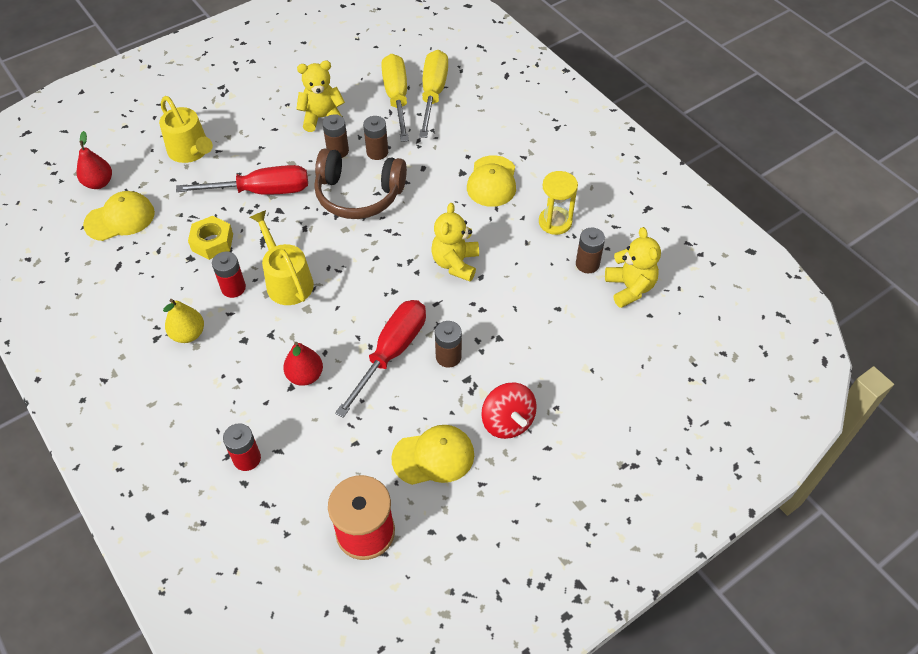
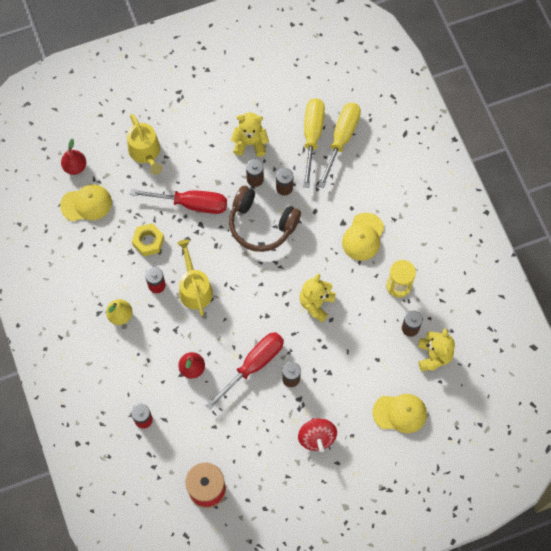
camera: 15 degrees right, 15 degrees up
(433, 456) = (262, 449): yellow cap -> yellow cap (400, 413)

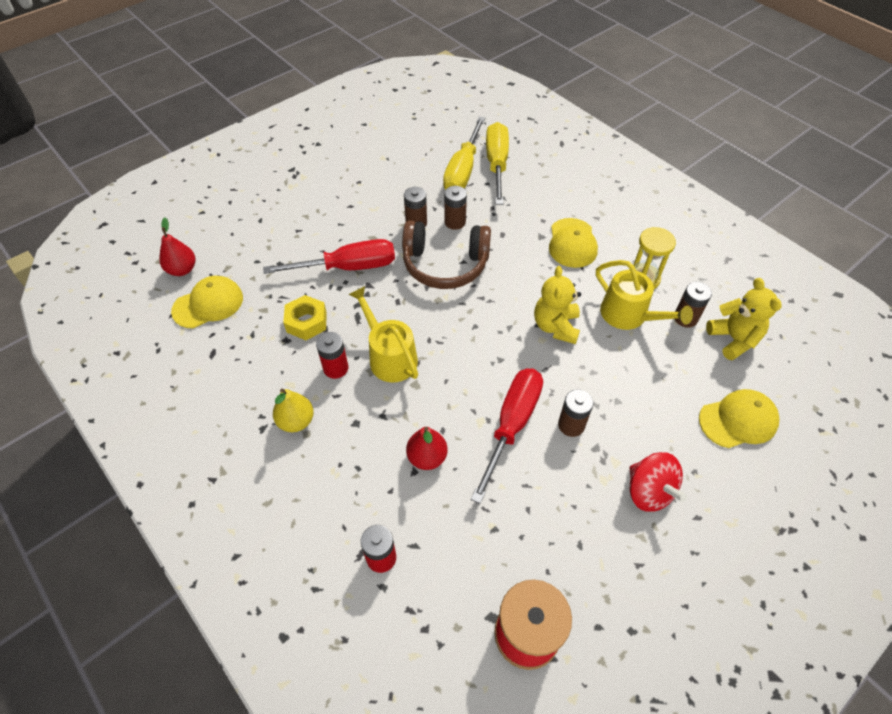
camera: 20 degrees left, 15 degrees down
(146, 152) = (271, 232): yellow watering can -> yellow watering can (628, 315)
(250, 143) = (395, 192): yellow teddy bear -> none
(312, 137) = (463, 170): yellow screwdriver -> yellow screwdriver turned 150 degrees counterclockwise

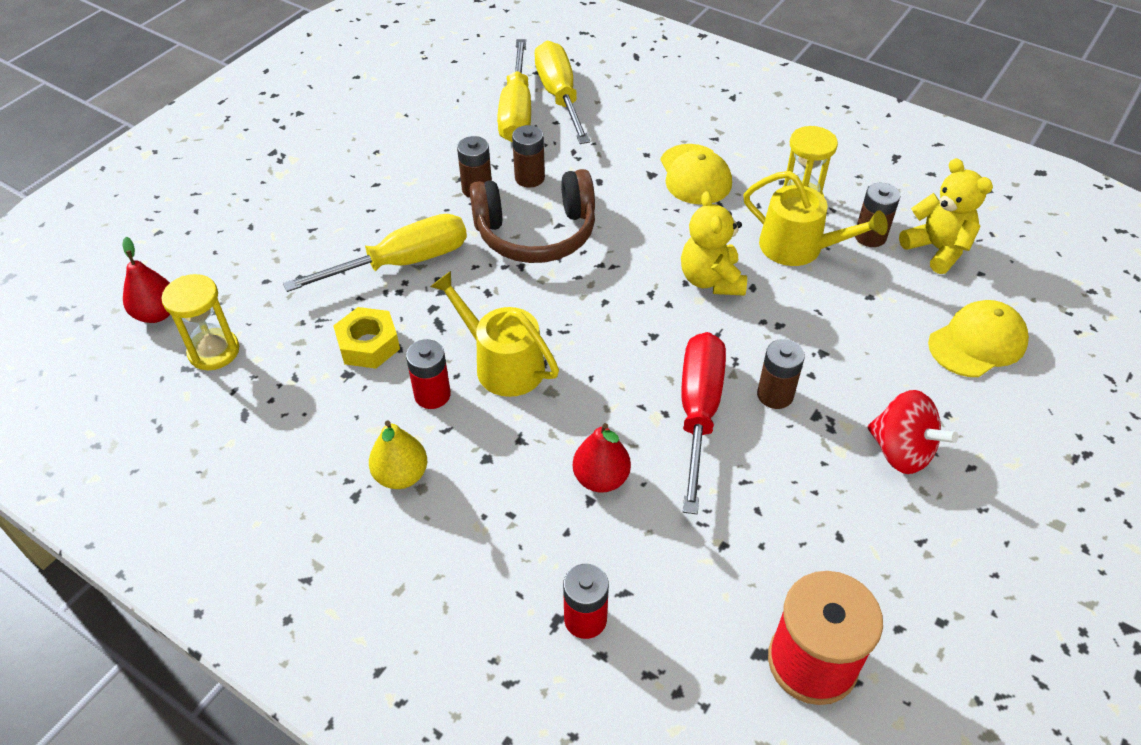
camera: 15 degrees left, 5 degrees down
(208, 304) = (214, 351): yellow cap -> yellow hourglass
(347, 267) = (401, 263): red screwdriver -> yellow screwdriver

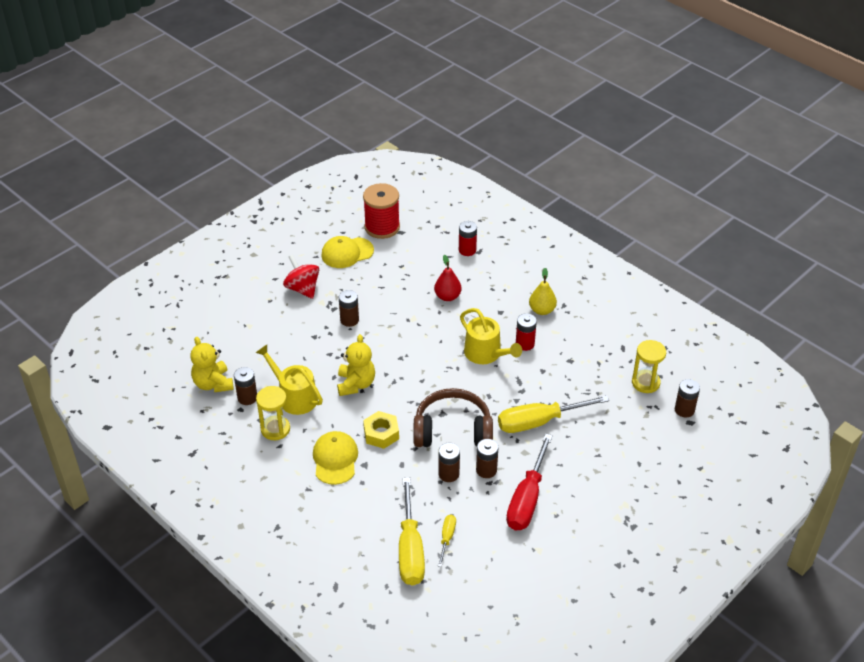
camera: 170 degrees left, 5 degrees down
(157, 314) = (684, 410): red pear -> brown battery
(368, 345) = (559, 374): yellow nut -> yellow nut (381, 434)
(517, 111) = (447, 538): yellow screwdriver -> yellow screwdriver, size x0.49
(698, 413) = (391, 317): red screwdriver -> red screwdriver (527, 498)
(977, 342) = (230, 330): yellow cap -> yellow cap (347, 253)

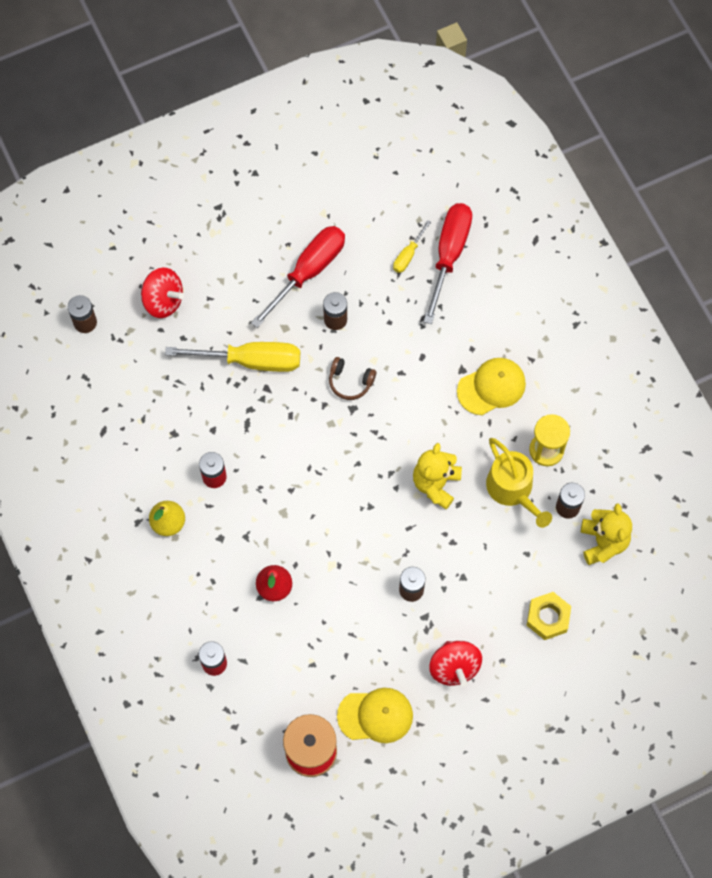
camera: 160 degrees left, 25 degrees up
(335, 459) = (491, 387): yellow cap -> yellow cap turned 135 degrees counterclockwise
(381, 434) = (430, 404): yellow nut -> yellow nut (548, 618)
(410, 549) = (449, 255): yellow screwdriver -> red screwdriver
(448, 474) = (377, 328): brown battery -> none
(452, 430) = (350, 382): brown headphones -> brown headphones, size x0.49
(486, 354) = (267, 477): yellow watering can -> none
(633, 442) = (163, 301): none -> red spinning top
(645, 383) = (106, 372): yellow hourglass -> none

